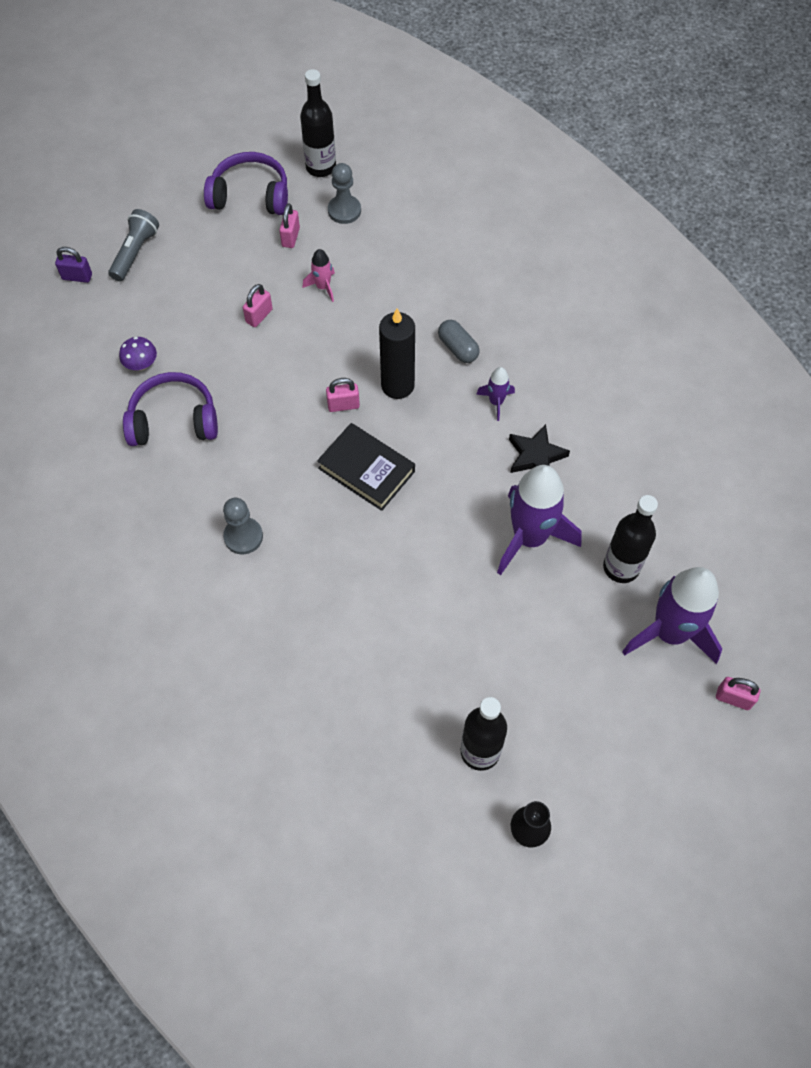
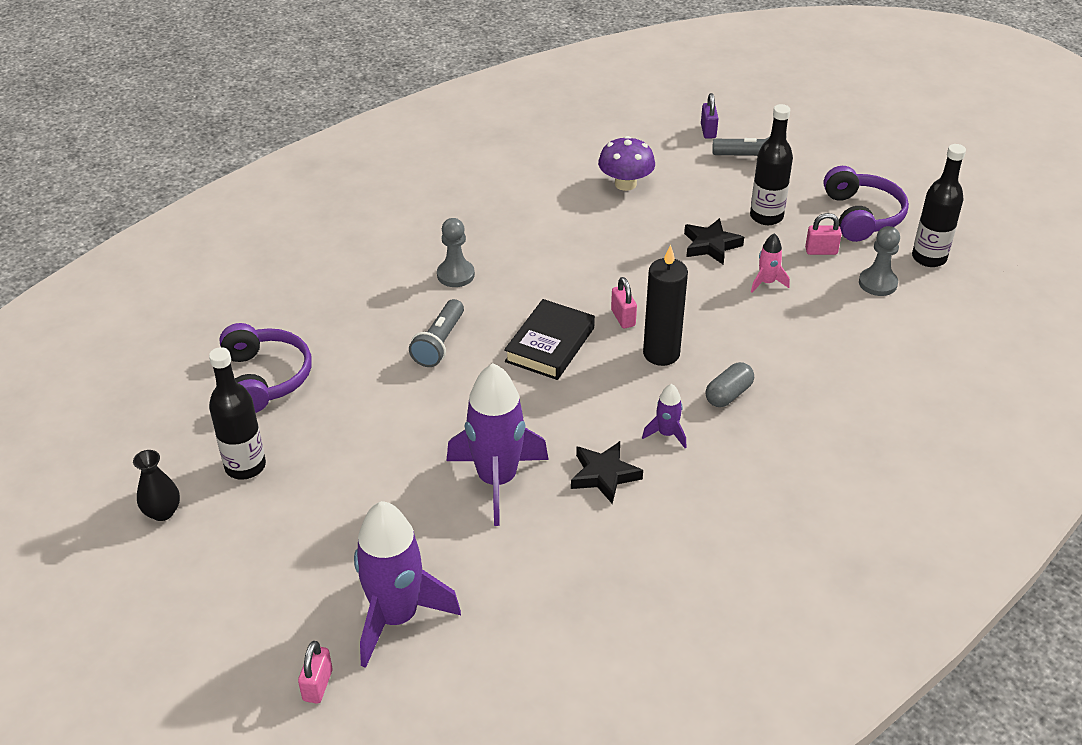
camera: 80 degrees right, 20 degrees down
(141, 364) = (625, 184): purple mushroom -> purple mushroom, size x1.58
(174, 420) = (570, 213): purple headphones -> purple headphones (264, 378)
(259, 316) = (711, 245): pink padlock -> black star
(343, 563) = (439, 343): none -> grey flashlight
(621, 567) = (474, 564): black bottle -> black bottle (766, 216)

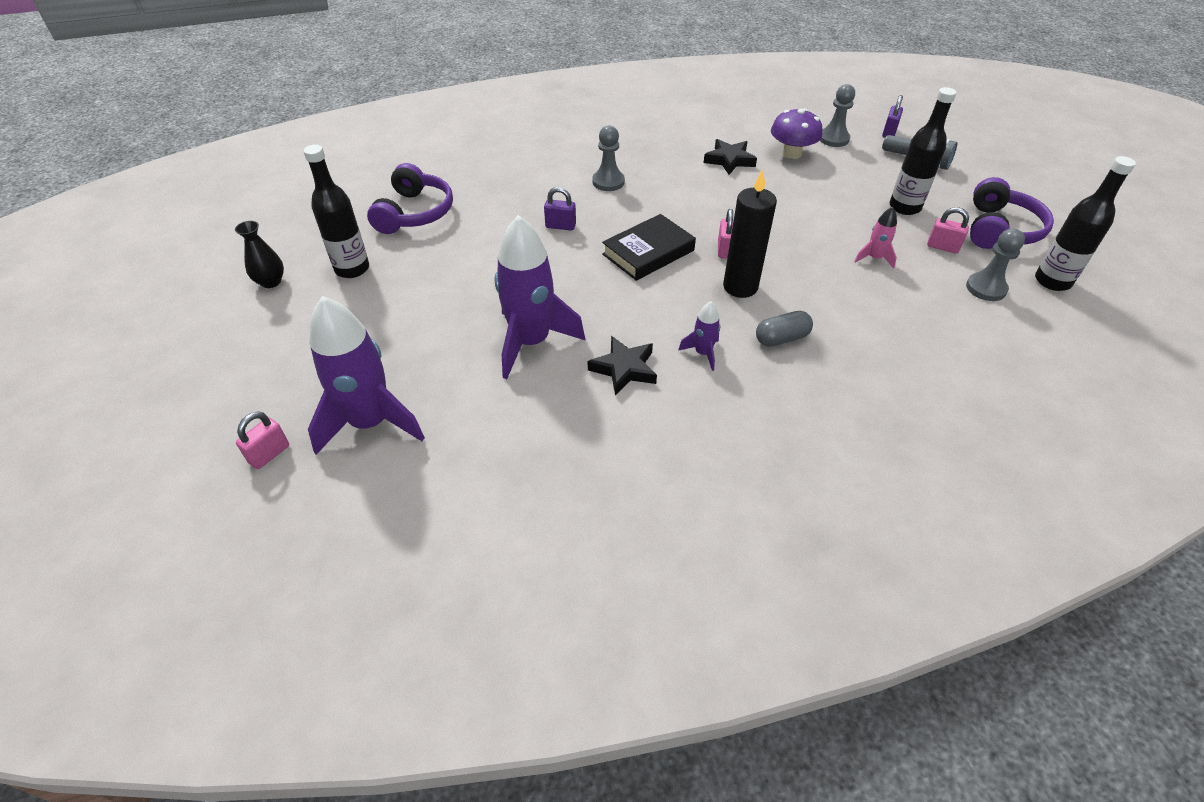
camera: 25 degrees right, 5 degrees up
(439, 343) = (560, 226): grey flashlight -> purple padlock
(658, 154) = (833, 139): none -> grey pawn
(711, 245) = (839, 216): black star -> black star (729, 160)

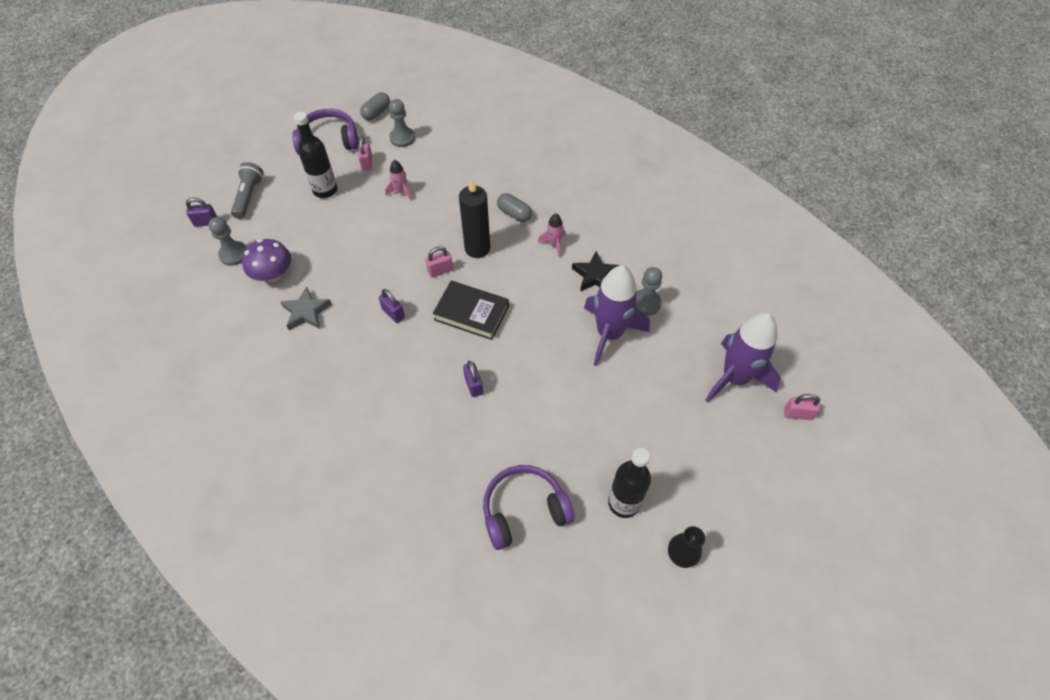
camera: 120 degrees left, 10 degrees up
(608, 182) = (388, 384): grey pawn -> grey pawn (646, 303)
(688, 205) = (393, 313): none -> purple padlock
(703, 353) = (554, 244): purple rocket -> pink rocket
(729, 160) = (306, 312): black star -> grey star
(1052, 281) = (376, 113): black bottle -> grey capsule

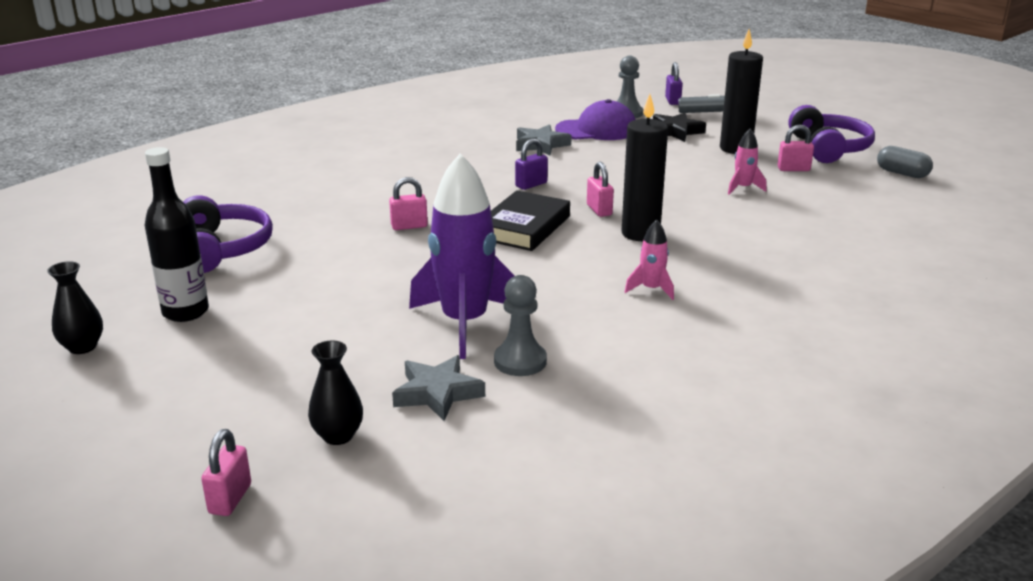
camera: 95 degrees right, 30 degrees down
(273, 274) = (597, 130): purple mushroom -> purple cap
(325, 190) = (735, 149): black bottle -> black candle
(402, 138) = (855, 189): grey pawn -> none
(473, 385) = (409, 226): purple padlock -> pink padlock
(514, 213) = (715, 261): grey capsule -> none
(595, 275) = (584, 319): black star -> black star (675, 131)
(685, 338) = (437, 393): none -> grey star
(735, 377) = (338, 436): purple rocket -> black vase

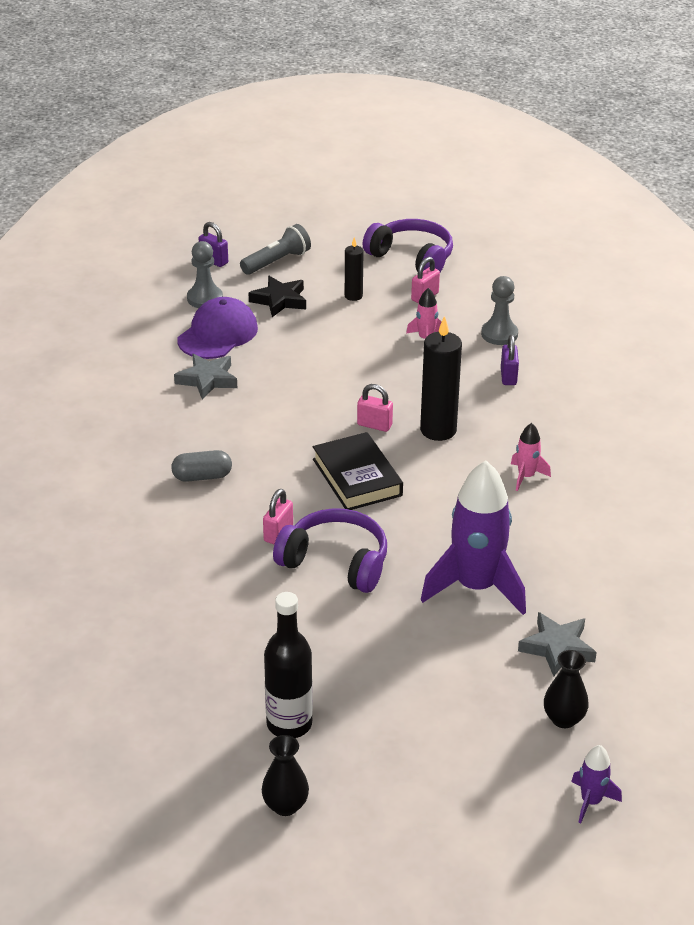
camera: 50 degrees left, 10 degrees up
(222, 249) = (189, 657): purple headphones -> purple headphones (335, 562)
(230, 499) = (591, 801): pink padlock -> purple rocket
(520, 361) = (556, 589): grey pawn -> grey pawn (499, 334)
(531, 184) = (282, 430): purple padlock -> purple padlock (508, 376)
(735, 149) = (353, 296): black candle -> black candle, size x0.56
(902, 173) = (494, 260): grey capsule -> grey capsule (202, 476)

